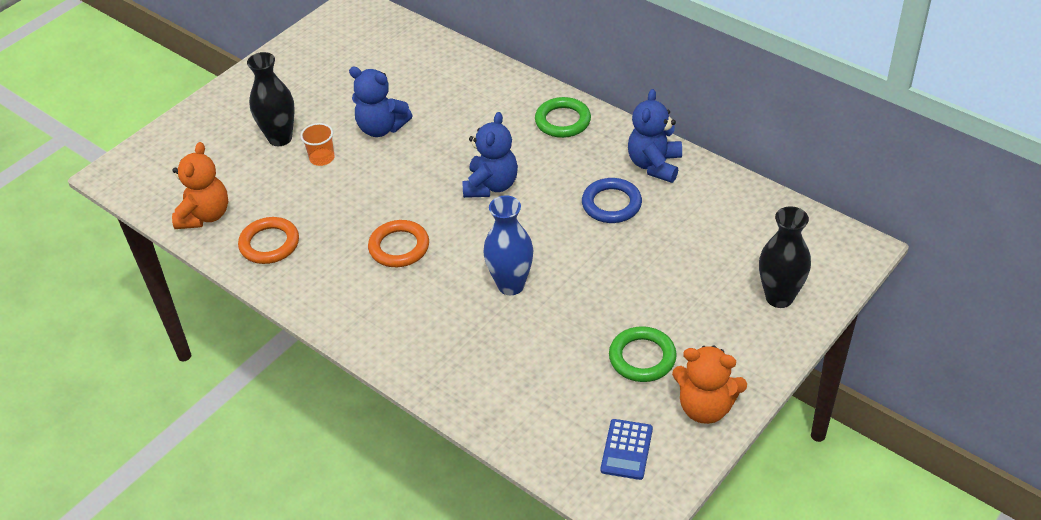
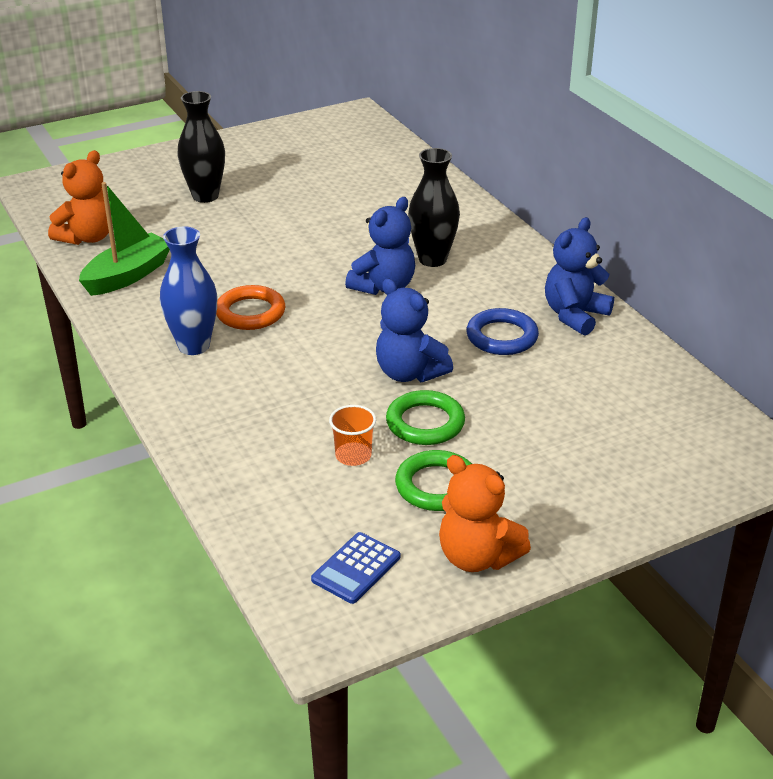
camera: 20 degrees right, 10 degrees down
(269, 244) = (128, 275): orange ring -> green boat
(322, 158) = (232, 221): orange cup -> orange cup (353, 455)
(381, 128) = (308, 212): blue teddy bear -> blue teddy bear (409, 373)
(511, 285) = (340, 377): blue vase -> blue vase (194, 346)
(562, 121) = (499, 252): green ring -> green ring (425, 423)
(779, 297) = (639, 477): black vase -> black vase (432, 259)

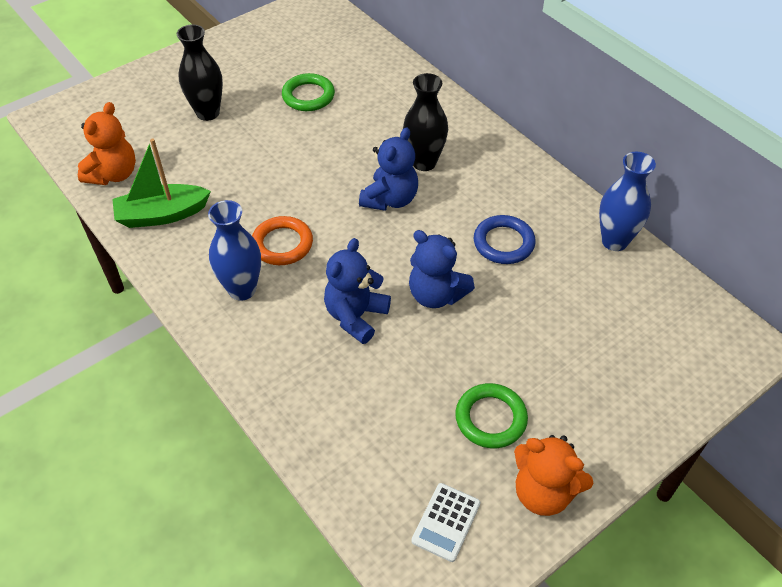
camera: 10 degrees left, 15 degrees up
(128, 275) = (162, 215): green boat -> green boat turned 135 degrees counterclockwise
(353, 455) = (412, 395): orange cup -> none
(356, 568) = (446, 522): blue calculator -> white calculator
(425, 423) = (463, 349): green ring -> green ring (308, 96)
(574, 315) = (558, 211): blue teddy bear -> blue teddy bear (356, 316)
(633, 348) = (614, 241): none -> blue vase

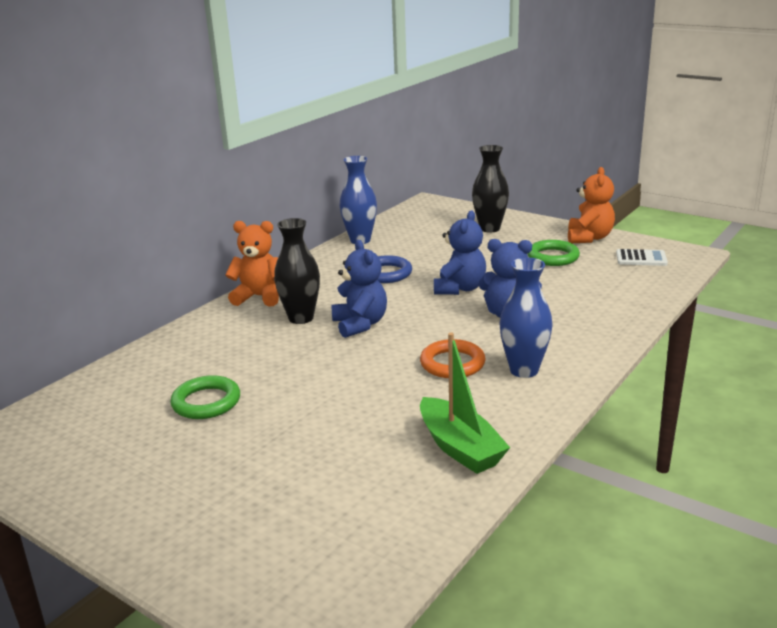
camera: 105 degrees left, 25 degrees down
(113, 174) = (413, 512): orange teddy bear -> orange teddy bear (259, 297)
(208, 113) = (258, 469): black vase -> black vase (489, 228)
(390, 199) = (360, 324): blue teddy bear -> blue teddy bear turned 60 degrees clockwise

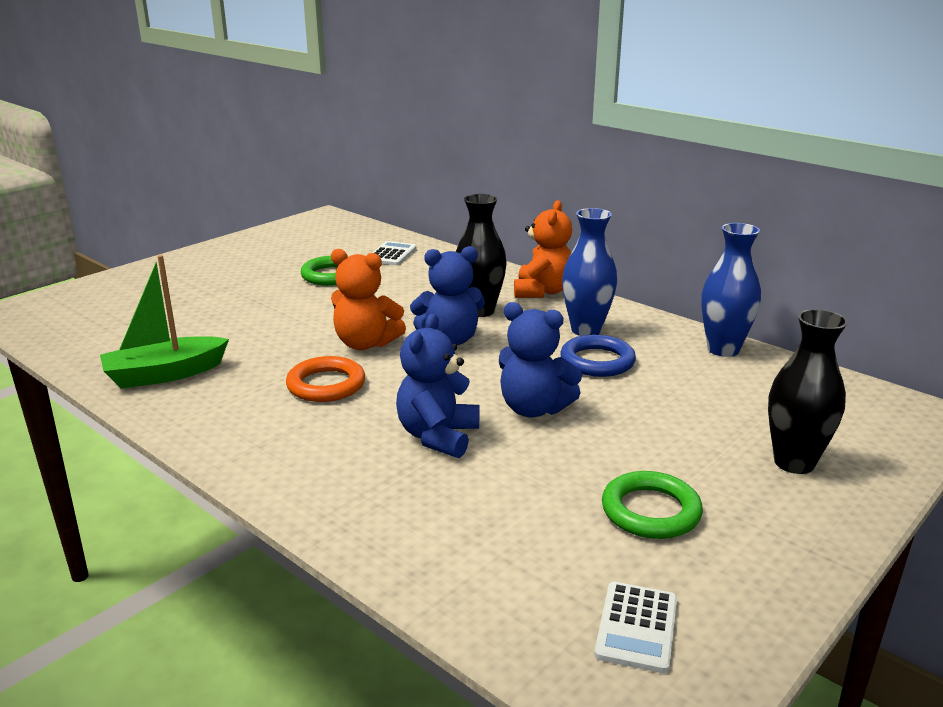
camera: 95 degrees right, 0 degrees up
(147, 376) = (391, 254): none -> white calculator
(524, 370) = (281, 427): blue vase -> blue vase (586, 330)
(589, 238) = (757, 577): orange teddy bear -> orange teddy bear (365, 344)

